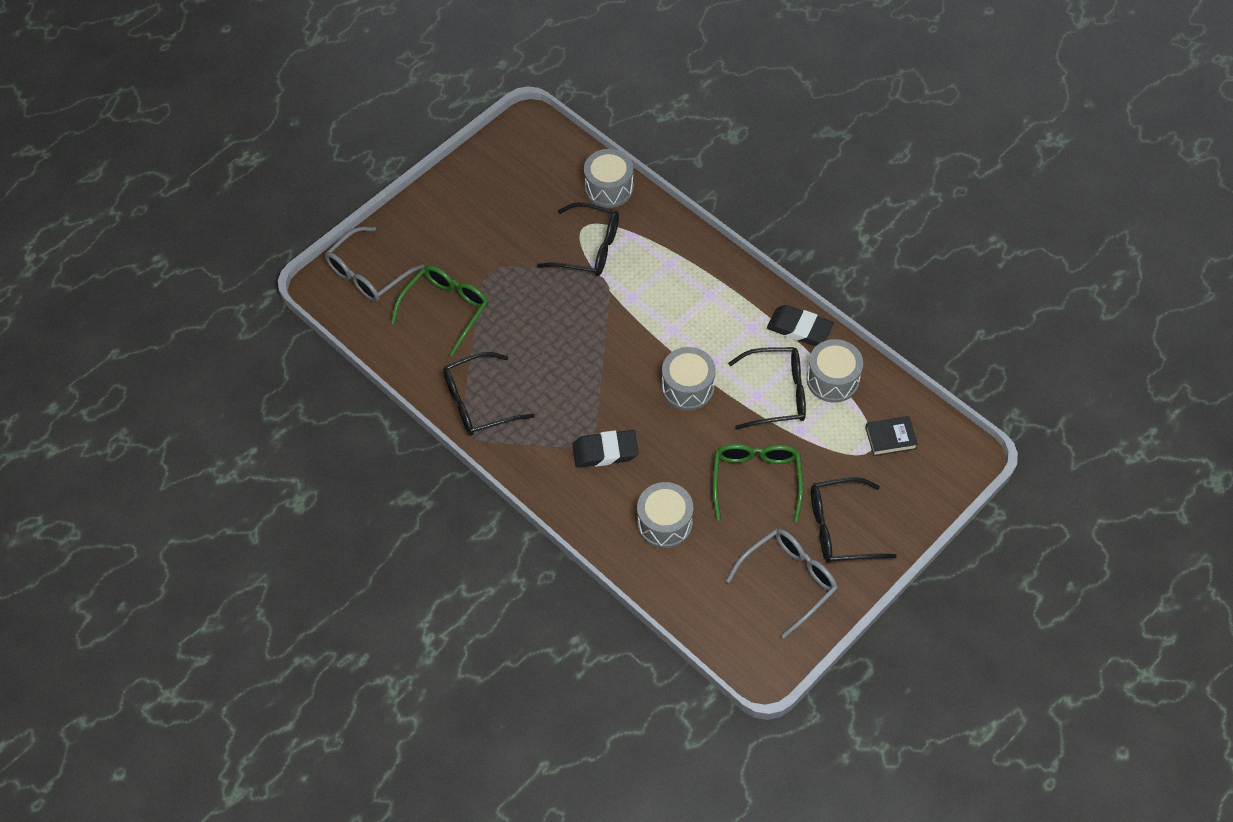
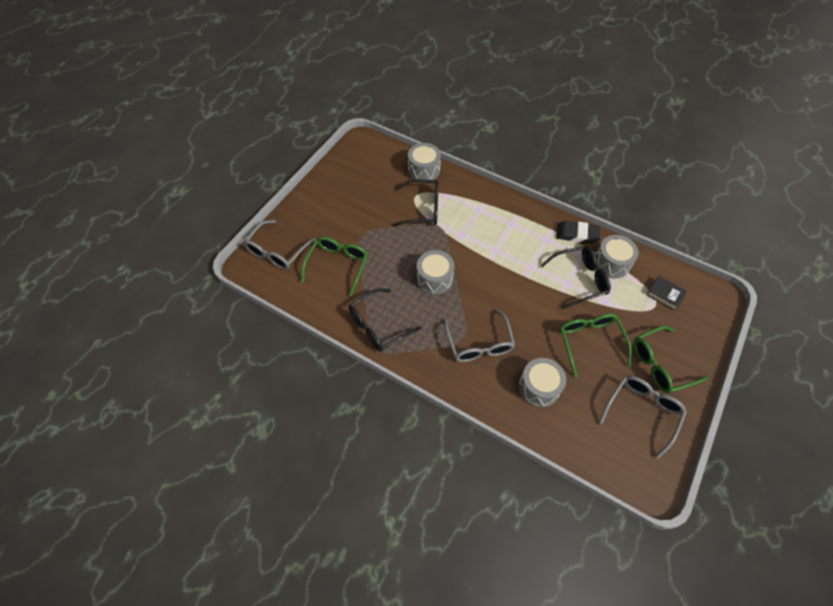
camera: 15 degrees left, 0 degrees up
(605, 451) = (479, 343): black eraser -> grey glasses
(688, 387) = (519, 287): grey drum -> grey drum (434, 278)
(841, 528) = (661, 364): black glasses -> green glasses
(890, 438) = (665, 294): black book -> black book turned 60 degrees clockwise

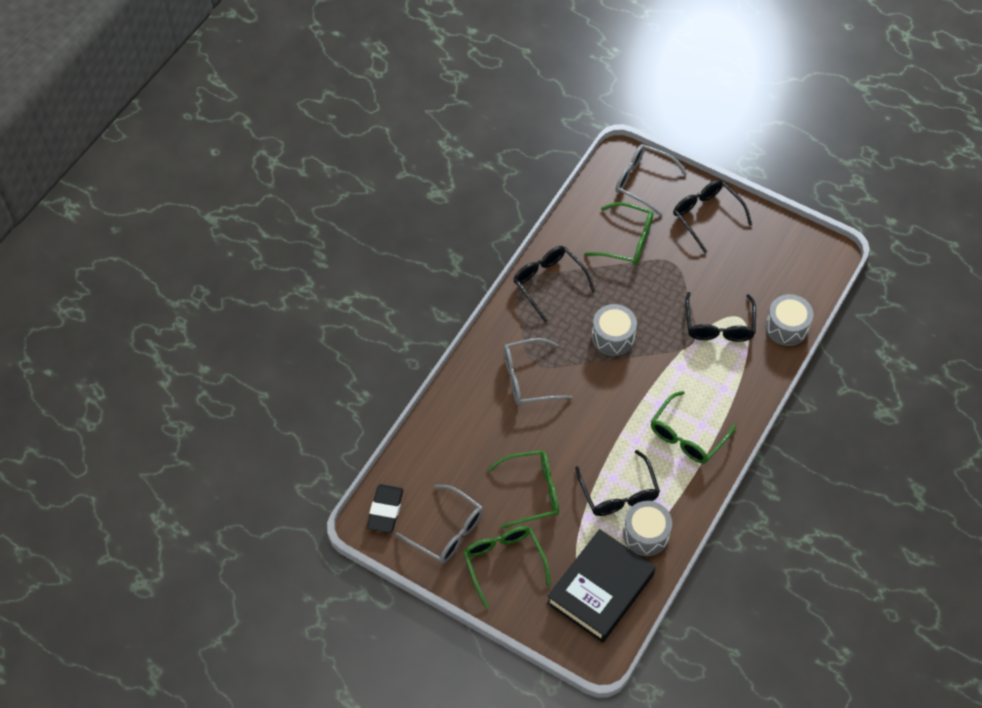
camera: 90 degrees right, 0 degrees up
(318, 210) = (706, 216): none -> black glasses
(522, 233) = (687, 435): none -> green glasses
(539, 387) = (476, 433): grey drum -> none
(577, 234) = (689, 500): black eraser -> black eraser (385, 510)
(665, 294) = (600, 589): black book -> black book, size x2.33

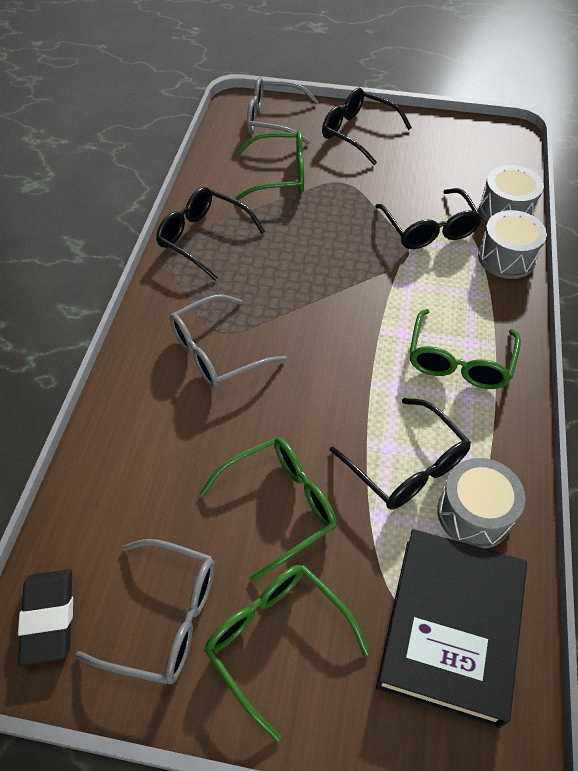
camera: 20 degrees left, 5 degrees down
(613, 337) = (308, 274): grey drum -> grey drum (506, 258)

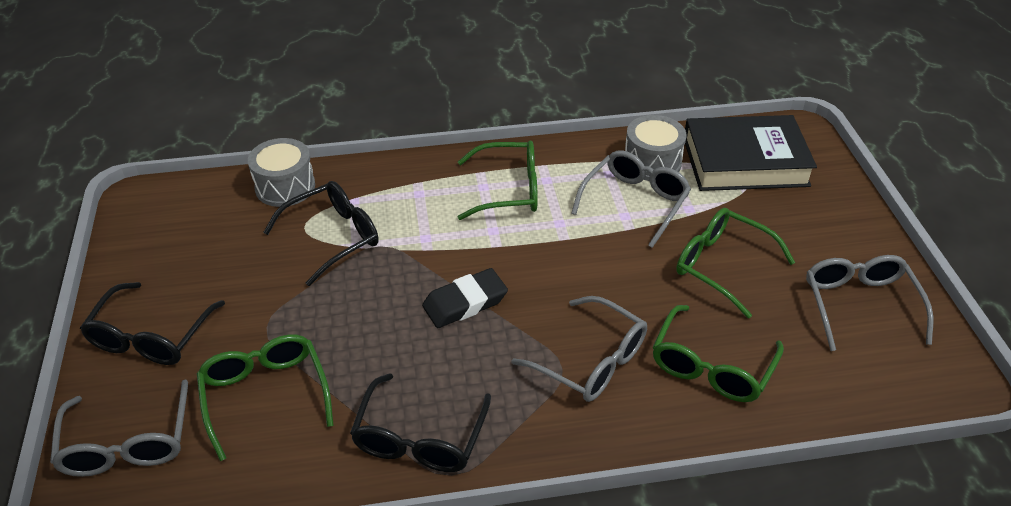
camera: 110 degrees left, 10 degrees down
(49, 618) = (922, 378): black eraser -> black eraser (465, 303)
(277, 640) = (821, 239): green glasses -> green glasses (712, 366)
(406, 465) = (634, 203): black glasses -> grey glasses
(506, 258) = (359, 178): grey drum -> none

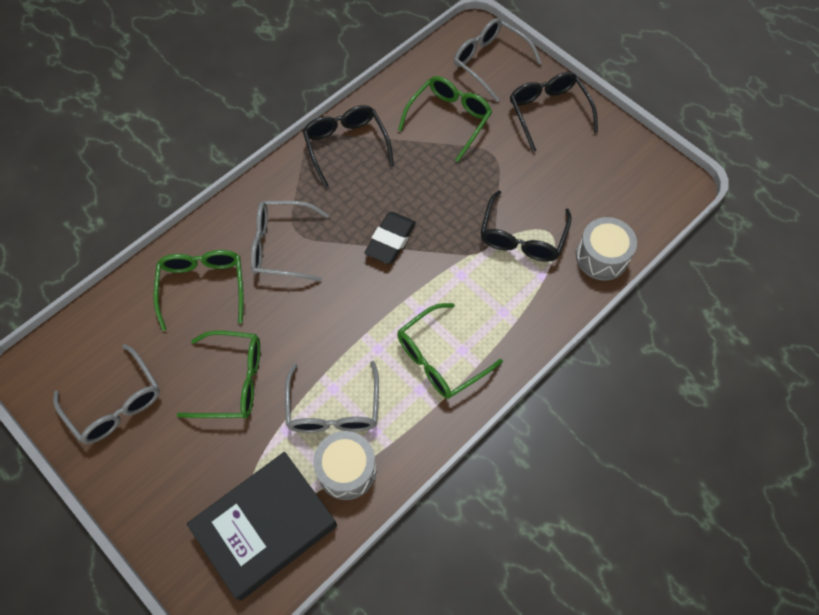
camera: 145 degrees right, 20 degrees up
(265, 396) = (449, 120): green glasses -> green glasses turned 90 degrees counterclockwise

